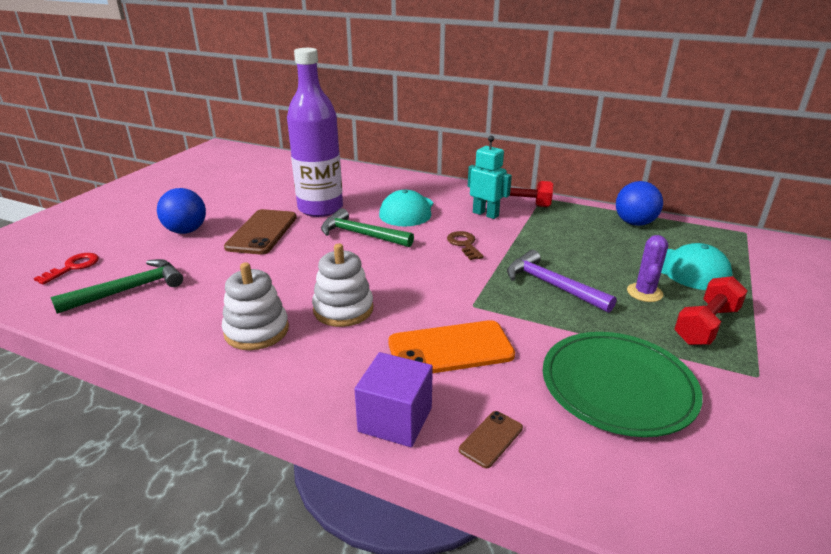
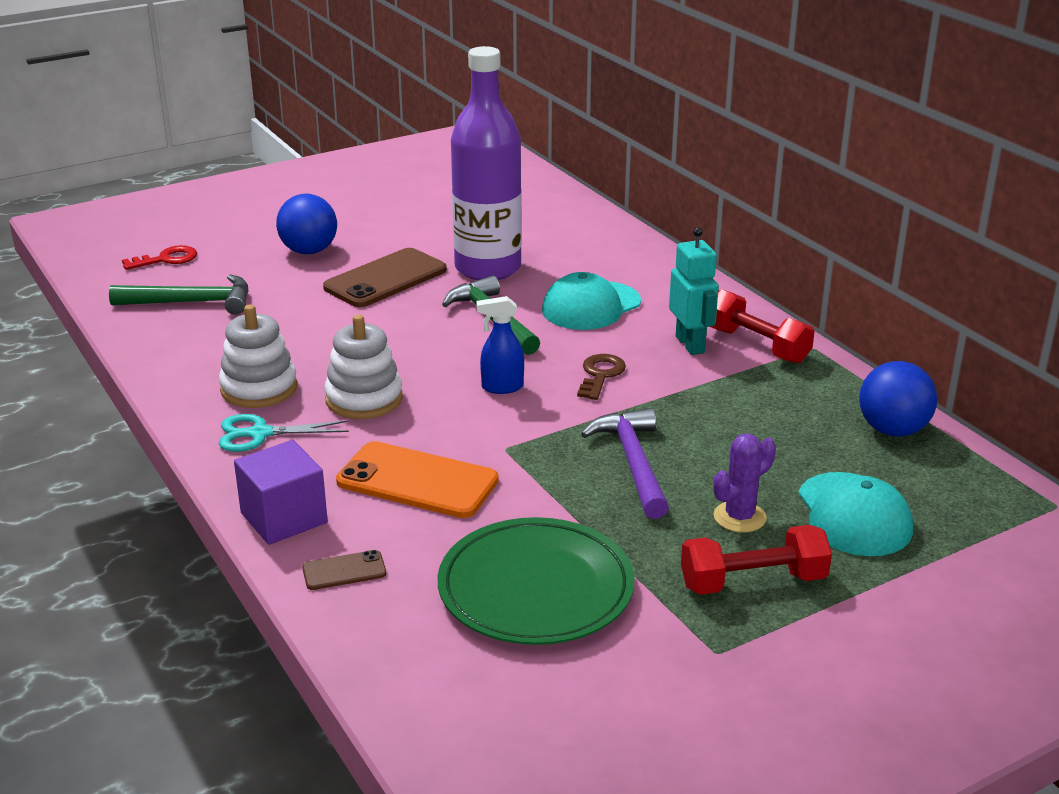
camera: 35 degrees right, 0 degrees up
(297, 363) = (259, 434): none -> turquoise scissors
(420, 270) = (502, 387): none -> blue spray bottle

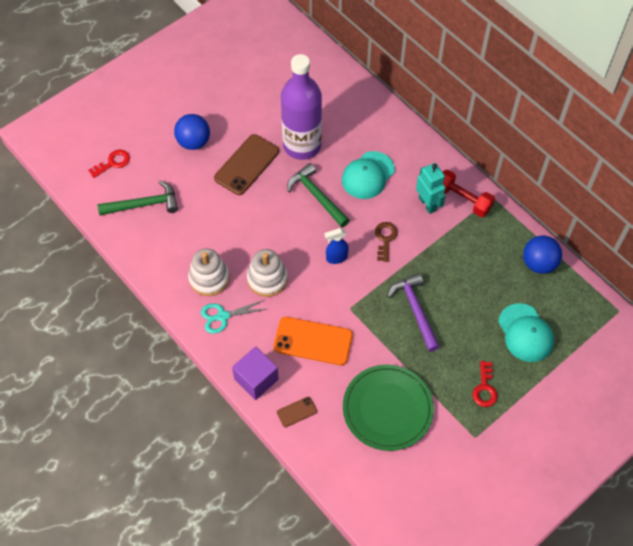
camera: 10 degrees left, 30 degrees up
(739, 517) = (472, 343): purple cactus -> none
(753, 582) = (484, 388): red dumbbell -> red key

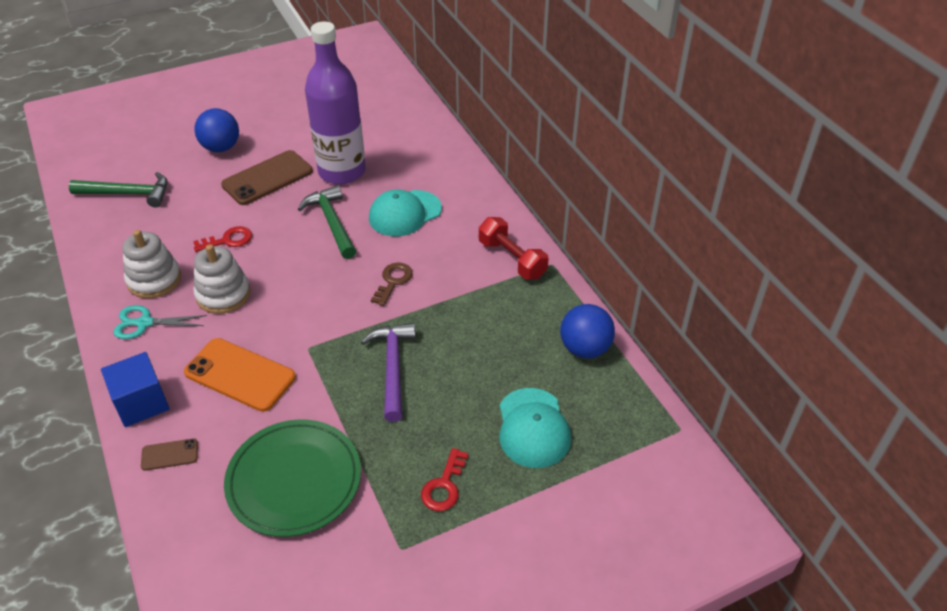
camera: 15 degrees right, 15 degrees down
(113, 163) = (120, 150): red key -> red key (228, 240)
(256, 379) = (141, 403): purple cube -> blue cube
(336, 258) = (321, 289): blue spray bottle -> none
(427, 204) = (465, 255): turquoise robot -> none

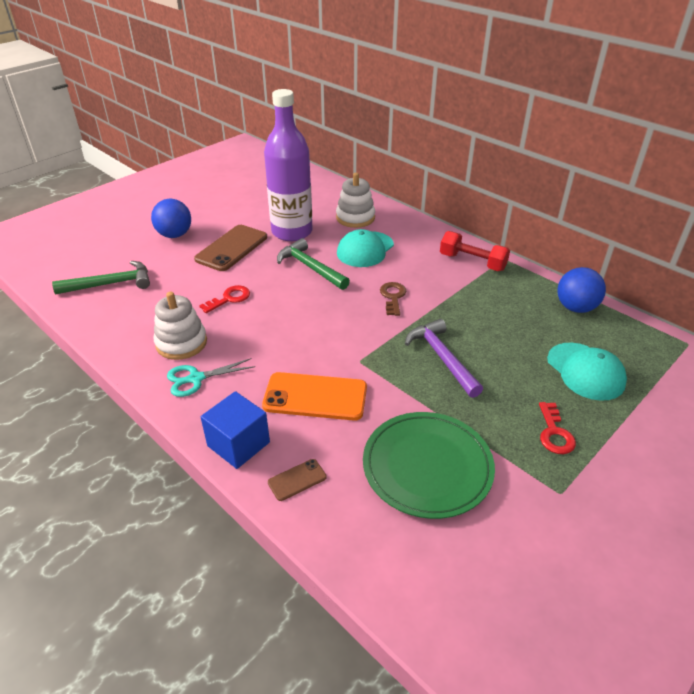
camera: 20 degrees left, 5 degrees down
(223, 294) = (254, 339): white stacking toy -> white stacking toy (355, 218)

